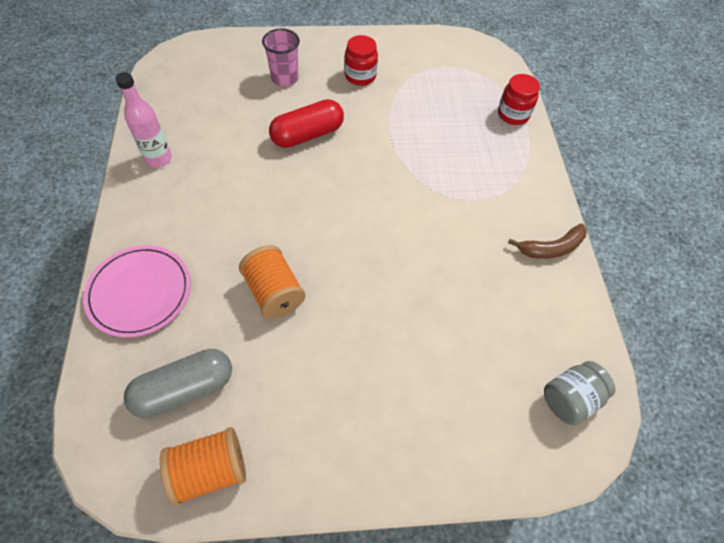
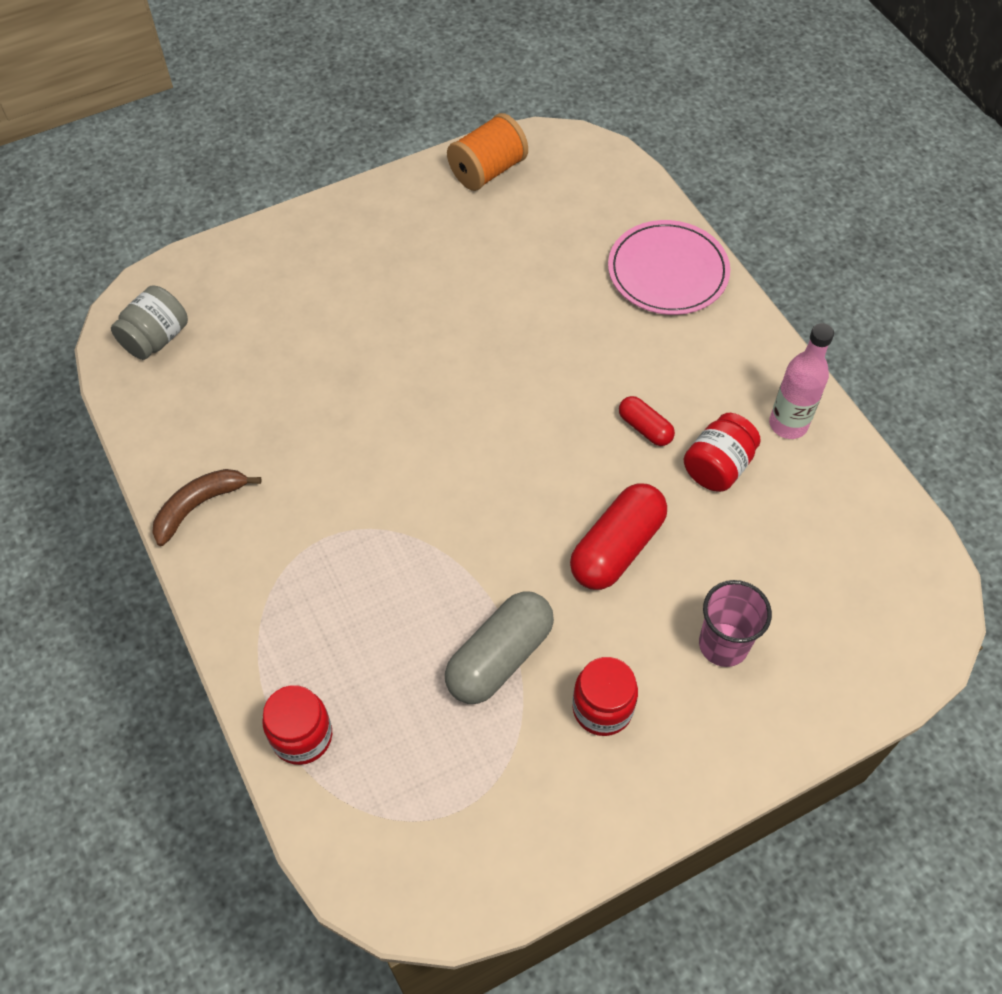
camera: 160 degrees right, 0 degrees up
(184, 389) = (554, 213): grey capsule -> grey capsule (499, 657)
(219, 152) = (717, 466): none -> red jar
(244, 189) = (645, 428): none -> red capsule
(274, 292) = (524, 324): orange spool -> none

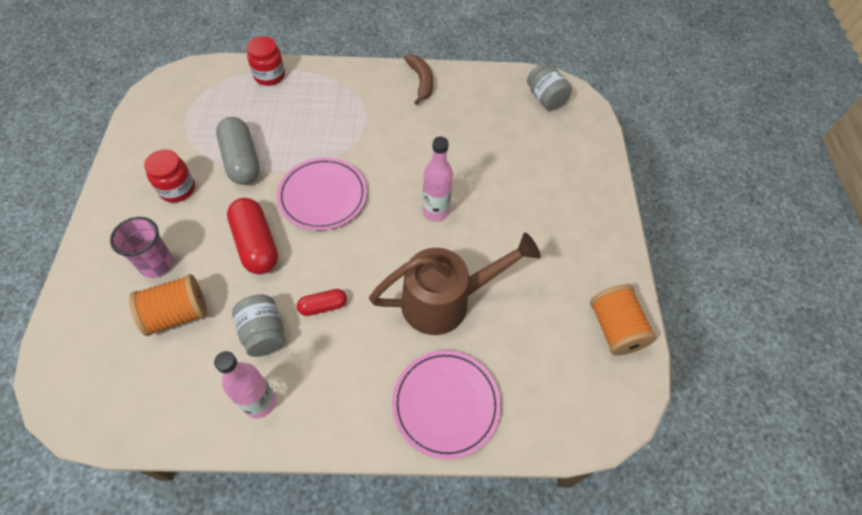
camera: 115 degrees right, 0 degrees up
(437, 380) = (435, 211): none -> pink bottle
(494, 516) = (323, 196): none -> pink plate
(556, 318) = (445, 301): none -> brown watering can
(717, 466) = (264, 333): red jar -> grey jar
(763, 571) = (177, 314): none -> orange spool

